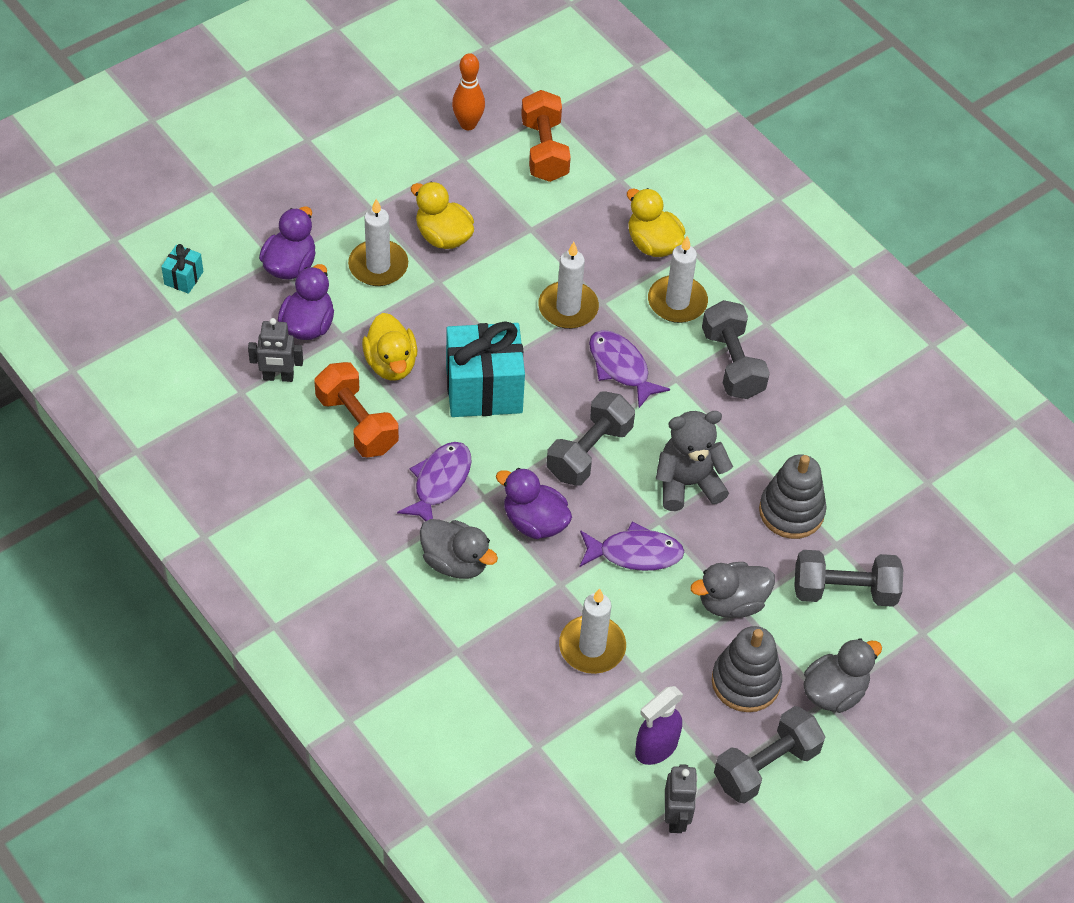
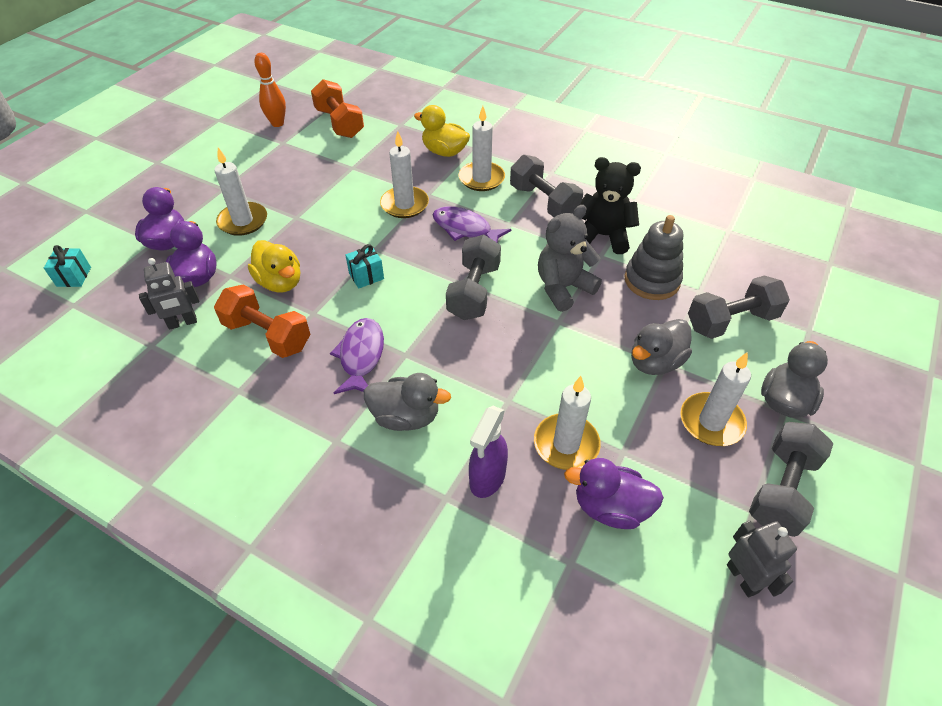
camera: 20 degrees left, 5 degrees down
(443, 236) = (287, 189): yellow duck -> none
(484, 389) = (366, 276): turquoise gift -> turquoise gift, size x0.45
(534, 522) = (458, 358): purple duck -> purple duck (610, 508)
(635, 553) = (555, 353): purple fish -> none
(656, 747) = (678, 514): purple spray bottle -> purple spray bottle (487, 478)
(745, 682) = (711, 422): grey stacking toy -> white candle
(773, 435) = (603, 236): none -> black teddy bear

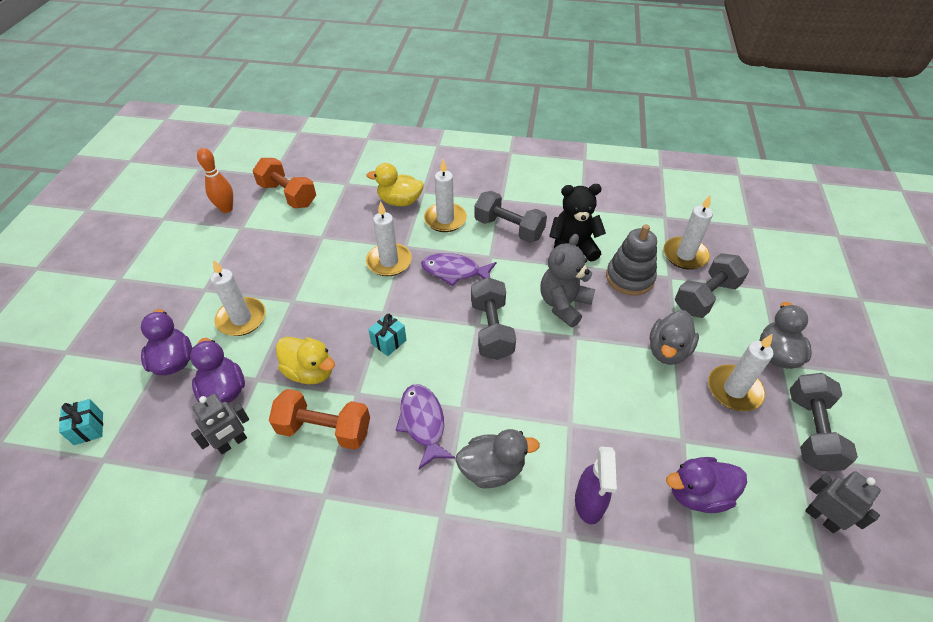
camera: 20 degrees left, 0 degrees up
(566, 444) = (636, 448): white candle -> white candle (685, 255)

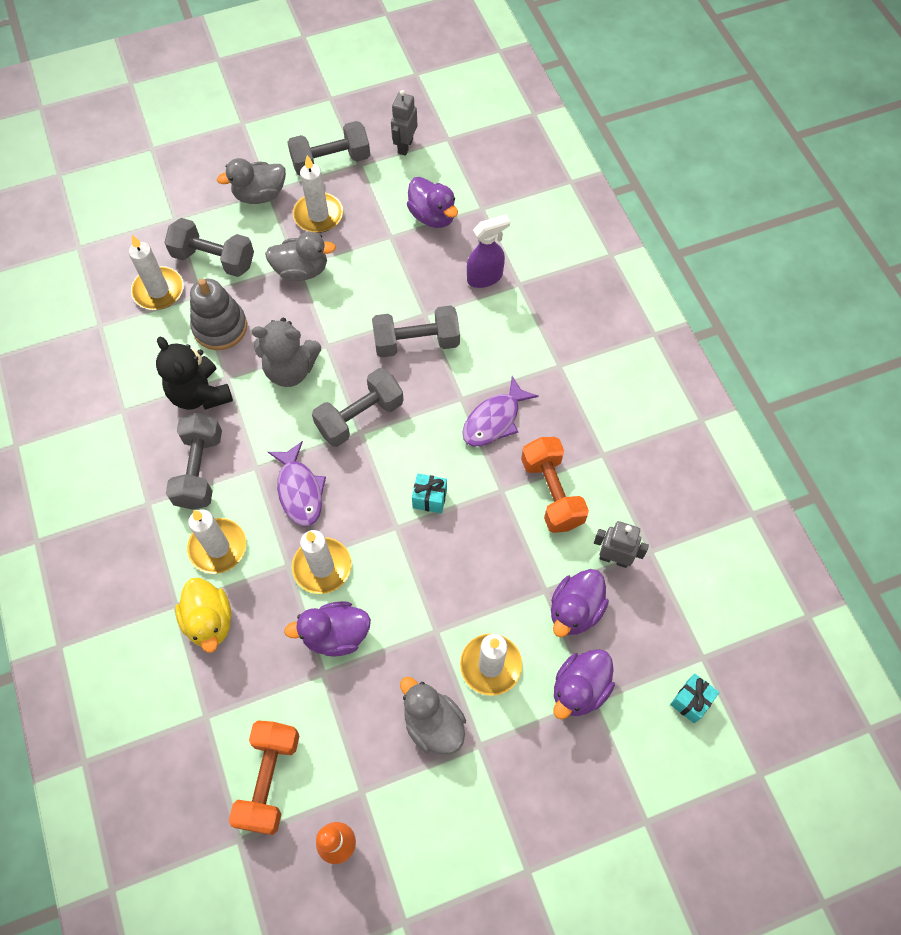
camera: 120 degrees left, 15 degrees up
(310, 371) = (506, 547): yellow duck -> none
(338, 251) = (335, 635): none -> purple duck
(492, 469) = (501, 350): grey duck -> grey duck (433, 724)
(541, 402) = (416, 342): none -> grey dumbbell

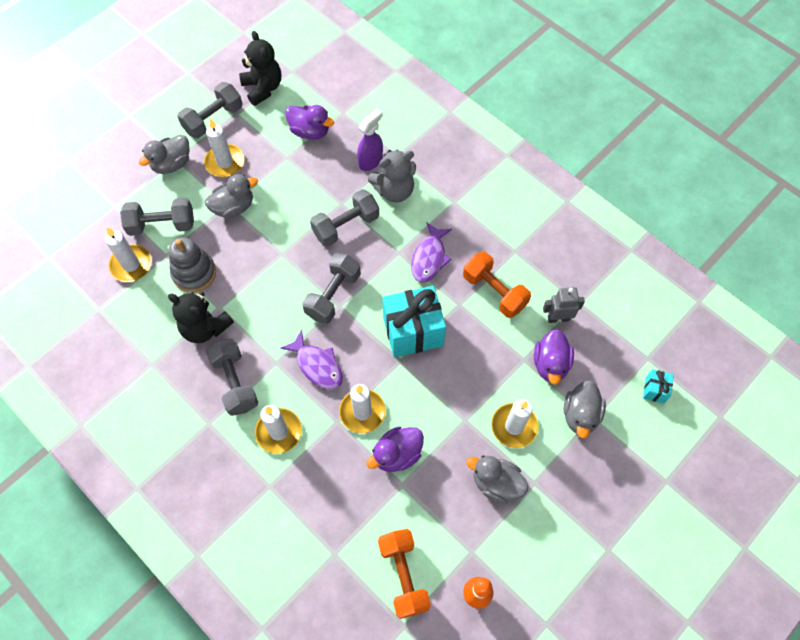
camera: 25 degrees left, 0 degrees up
(209, 621) = (301, 486): yellow duck -> none
(290, 370) = (264, 282): grey teddy bear -> grey teddy bear (394, 190)
(405, 146) = (263, 88): grey robot -> black teddy bear
(429, 498) = (413, 331): turquoise gift -> turquoise gift, size x2.22
(579, 689) = (580, 415): purple duck -> grey duck

